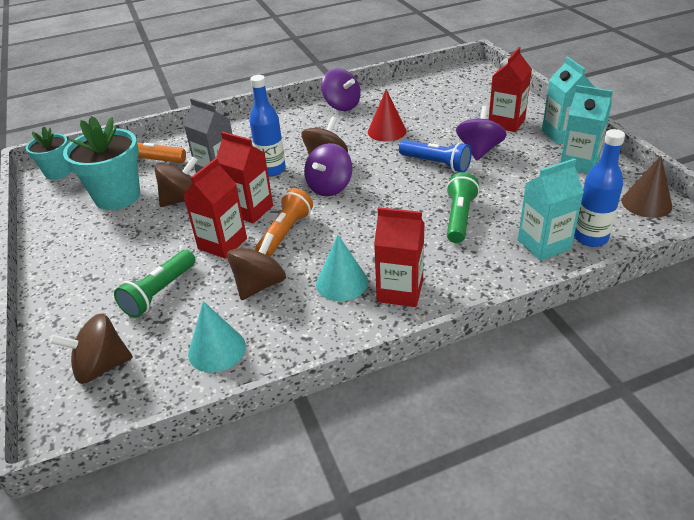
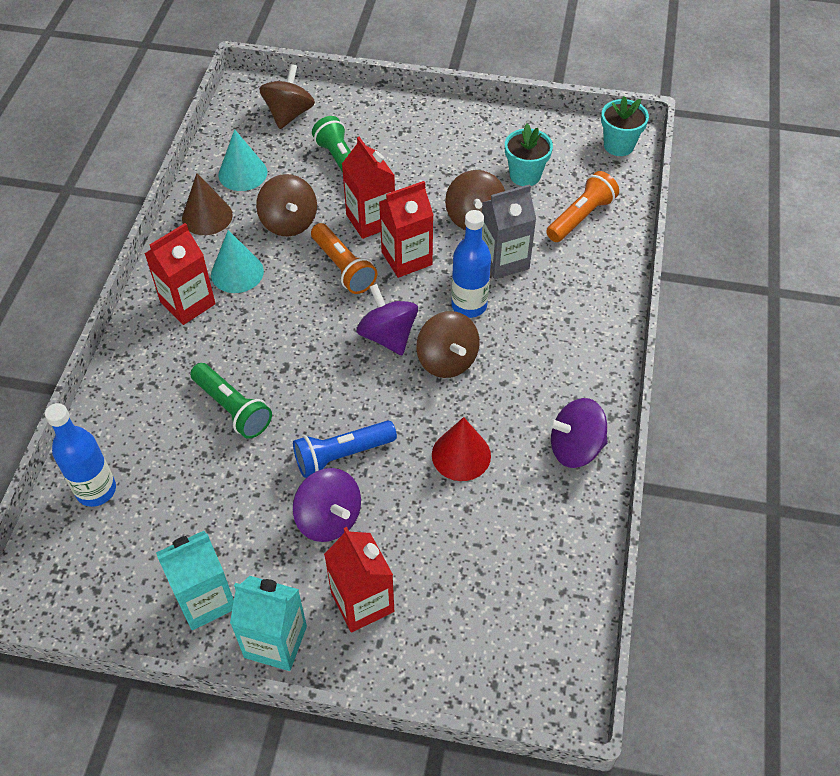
camera: 120 degrees right, 15 degrees up
(117, 196) = (525, 175): turquoise flower pot -> turquoise flower pot, size x0.61
(543, 245) = (129, 444): turquoise carton -> none
(646, 203) = (82, 593): brown cone -> brown cone (207, 216)

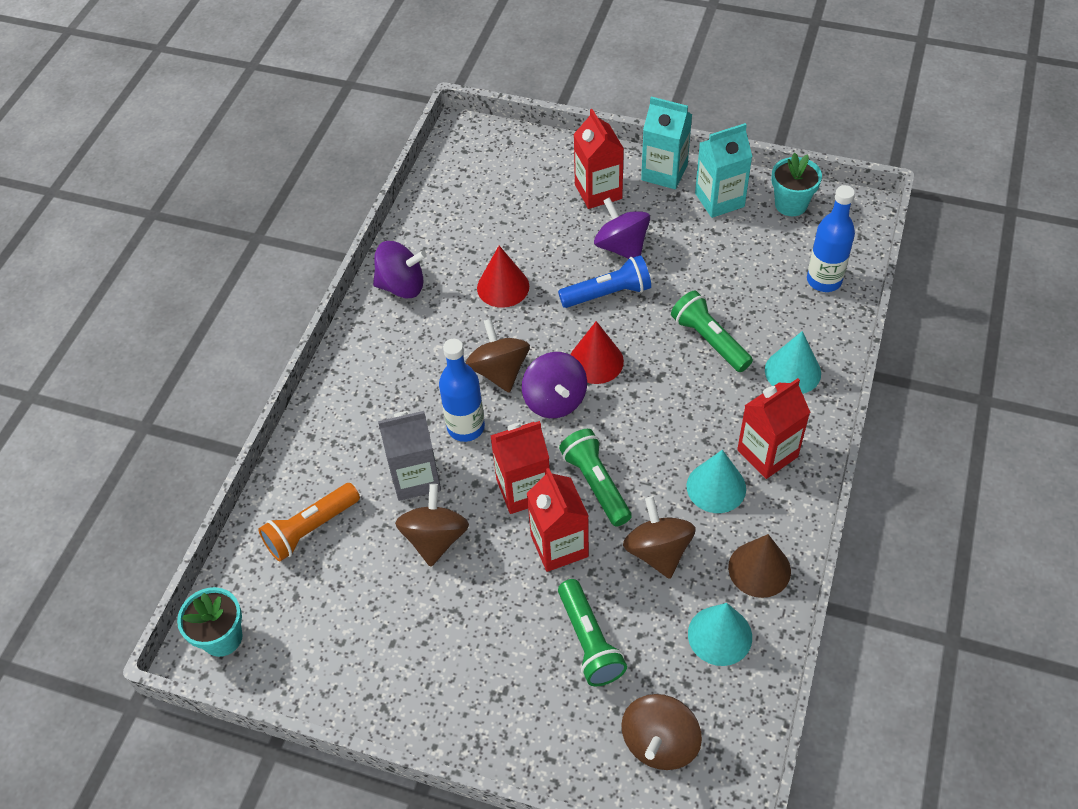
camera: 170 degrees left, 0 degrees up
(151, 381) = (792, 371): none -> turquoise cone
(343, 267) = (596, 484): orange flashlight -> green flashlight
(350, 377) = (596, 361): none -> red cone
(525, 175) = (357, 598): turquoise flower pot -> turquoise flower pot (791, 204)

